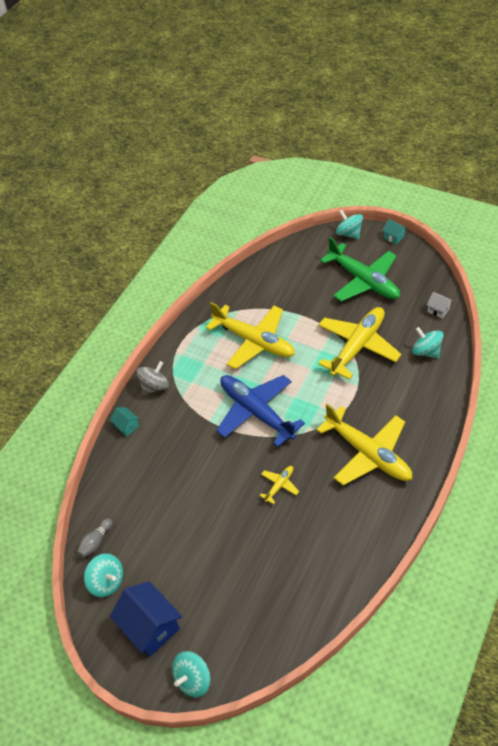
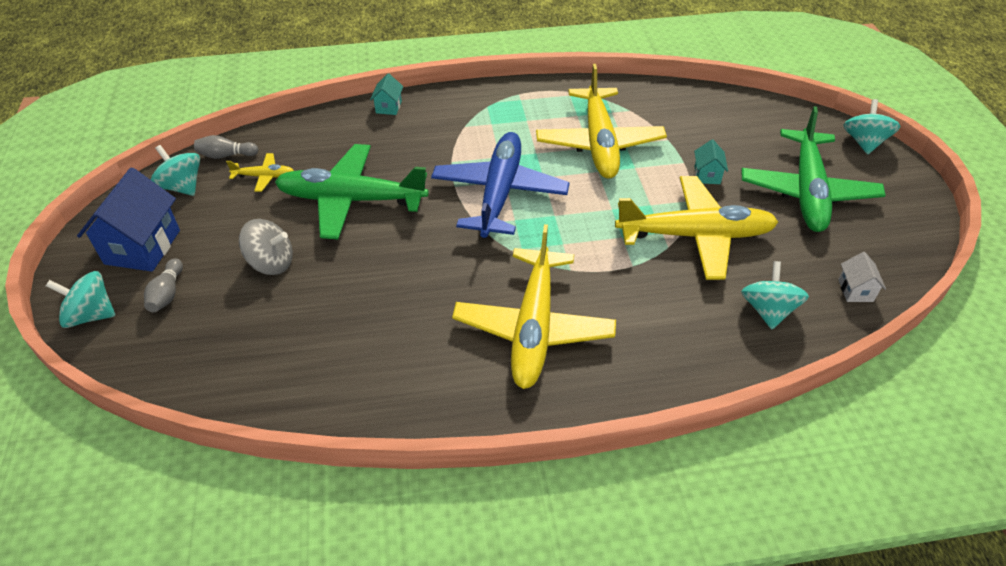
camera: 50 degrees right, 5 degrees down
(107, 581) = (182, 186): turquoise spinning top -> turquoise spinning top turned 135 degrees clockwise
(155, 386) = (459, 101): grey spinning top -> grey spinning top (271, 263)
(201, 489) = (352, 200): none -> green plane
(207, 627) = (167, 294): none -> grey bowling pin
(279, 485) = (410, 263): yellow plane -> yellow plane (264, 176)
(393, 237) = (918, 186): turquoise house -> turquoise house (707, 175)

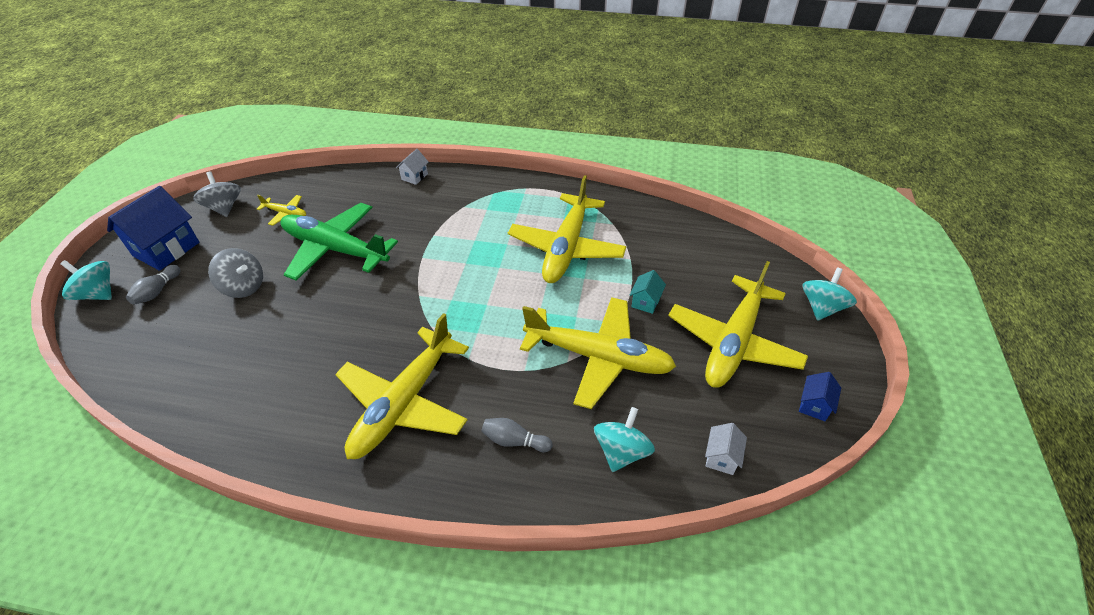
camera: 20 degrees right, 0 degrees up
(182, 186) = (224, 207): turquoise spinning top -> grey spinning top
(226, 155) = (271, 190): grey bowling pin -> grey bowling pin (514, 441)
(388, 107) = (414, 176): turquoise house -> white house
(499, 193) = (453, 273): blue plane -> none
(807, 191) = (733, 342): green plane -> yellow plane
(905, 226) = (814, 405): none -> blue house

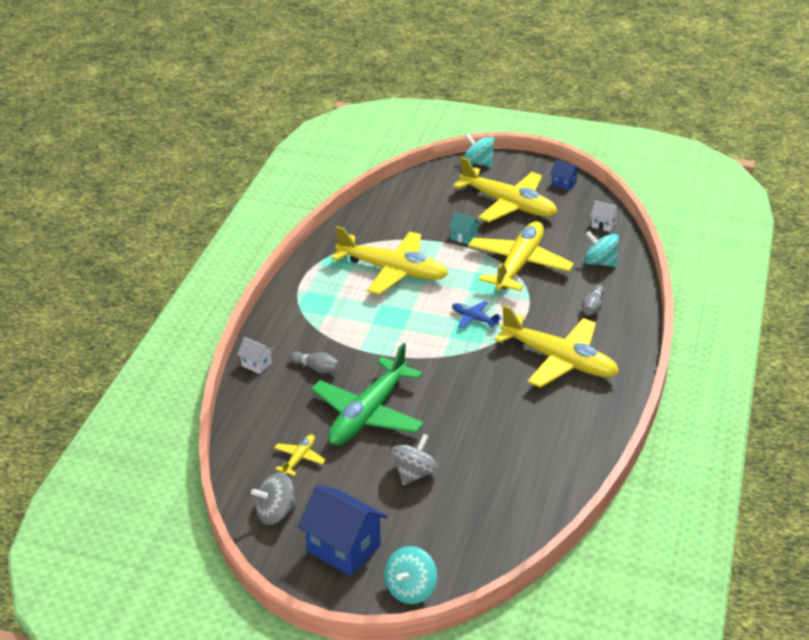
camera: 85 degrees left, 10 degrees down
(157, 291) = (413, 540): grey bowling pin -> grey bowling pin (316, 368)
(484, 319) = (474, 319): none -> blue plane

